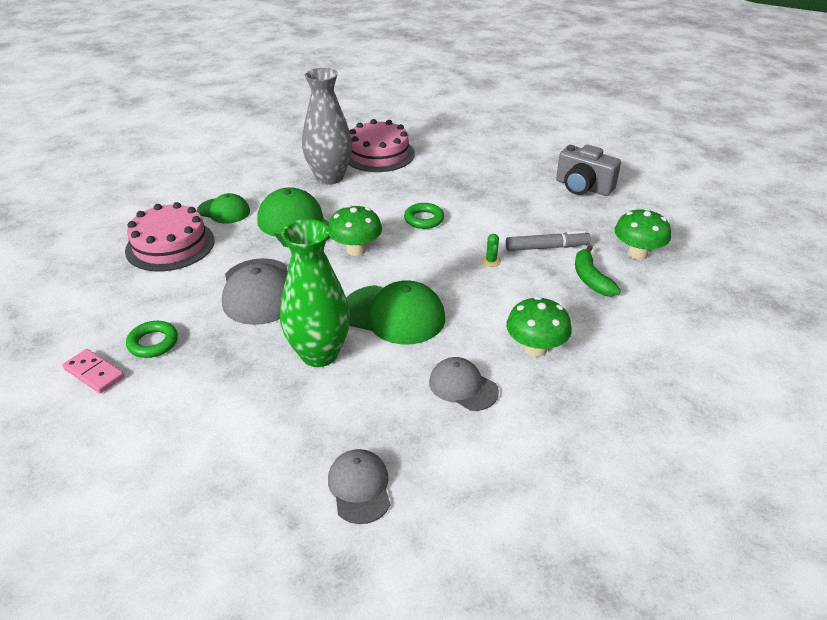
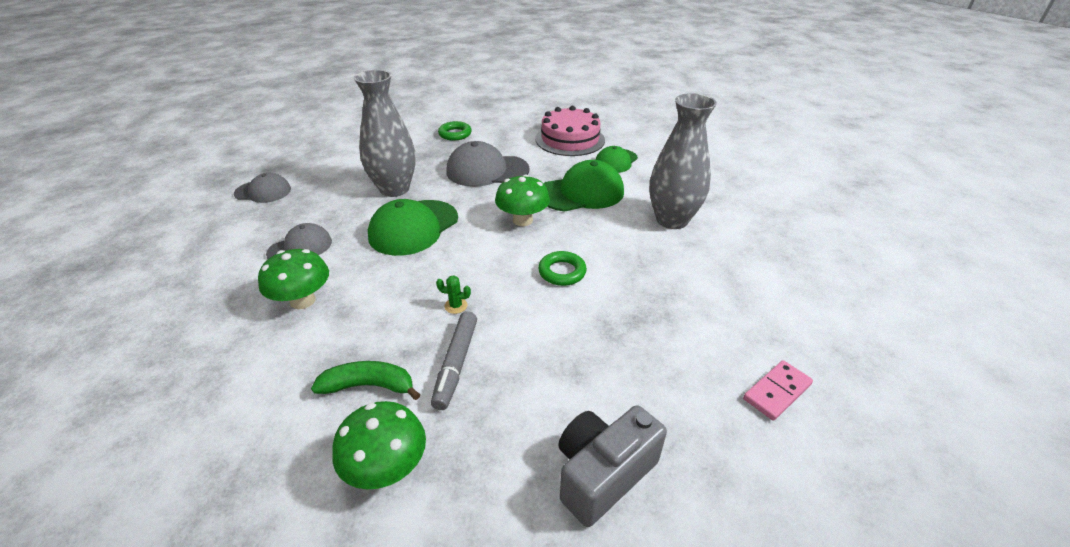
camera: 105 degrees right, 0 degrees up
(94, 373) = (440, 119): pink domino -> pink domino (777, 392)
(319, 354) = (394, 189): green vase -> grey vase
(378, 154) = (731, 262): pink cake -> none

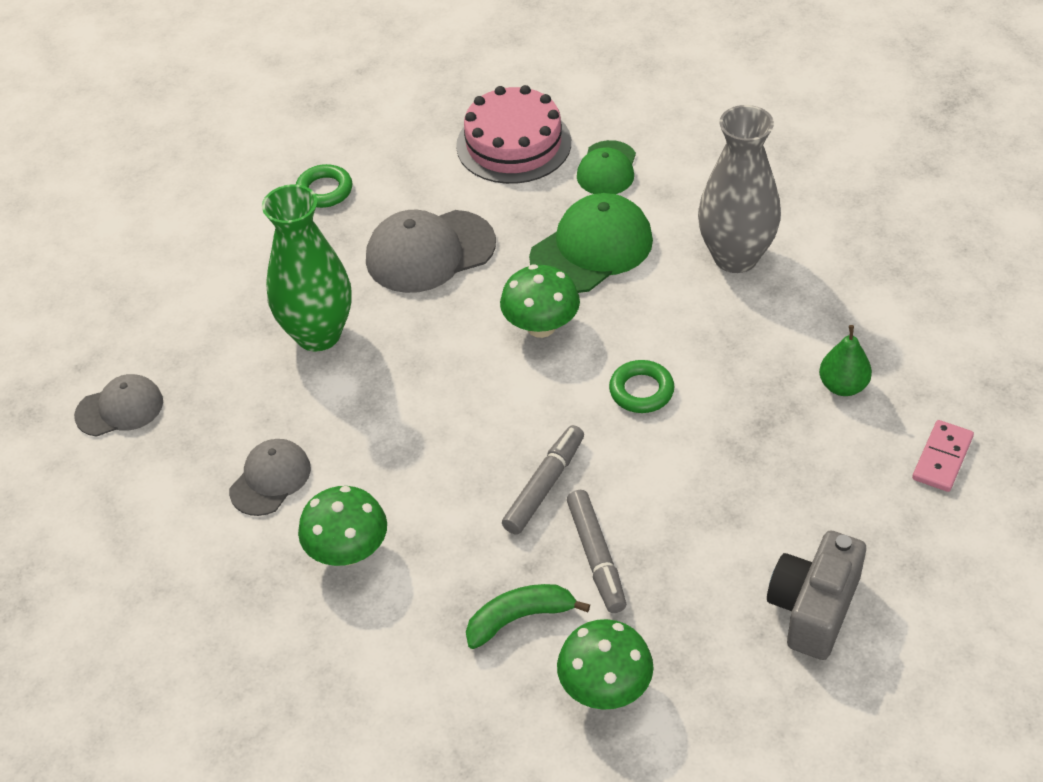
camera: 20 degrees left, 10 degrees up
(394, 189) = (318, 334): grey vase -> green vase
(413, 227) = (400, 391): green cap -> none
(456, 306) = (544, 486): green cactus -> grey marker
(712, 314) = (843, 386): none -> green pear

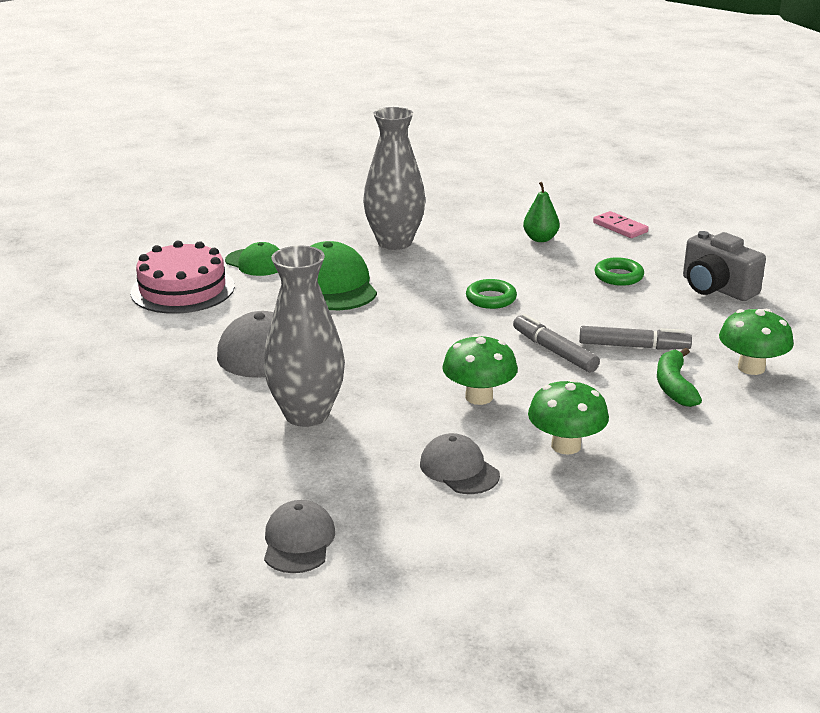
camera: 70 degrees left, 20 degrees down
(318, 334) = (307, 414): green vase -> grey vase
(324, 190) = (130, 378): green ring -> green ring (618, 276)
(541, 326) = (393, 320): green mushroom -> green mushroom (479, 397)

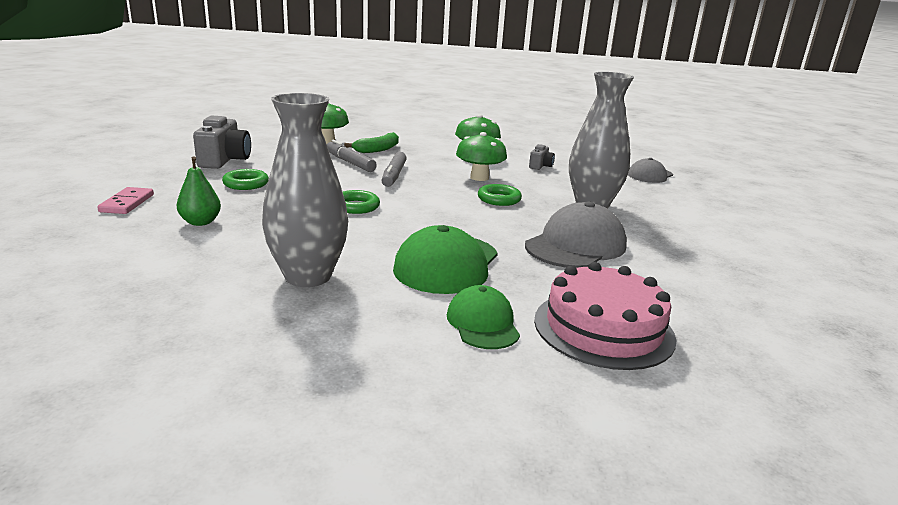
camera: 140 degrees left, 5 degrees down
(404, 371) = (499, 199): none -> green ring
(459, 469) = (540, 166): grey cap -> grey camera

